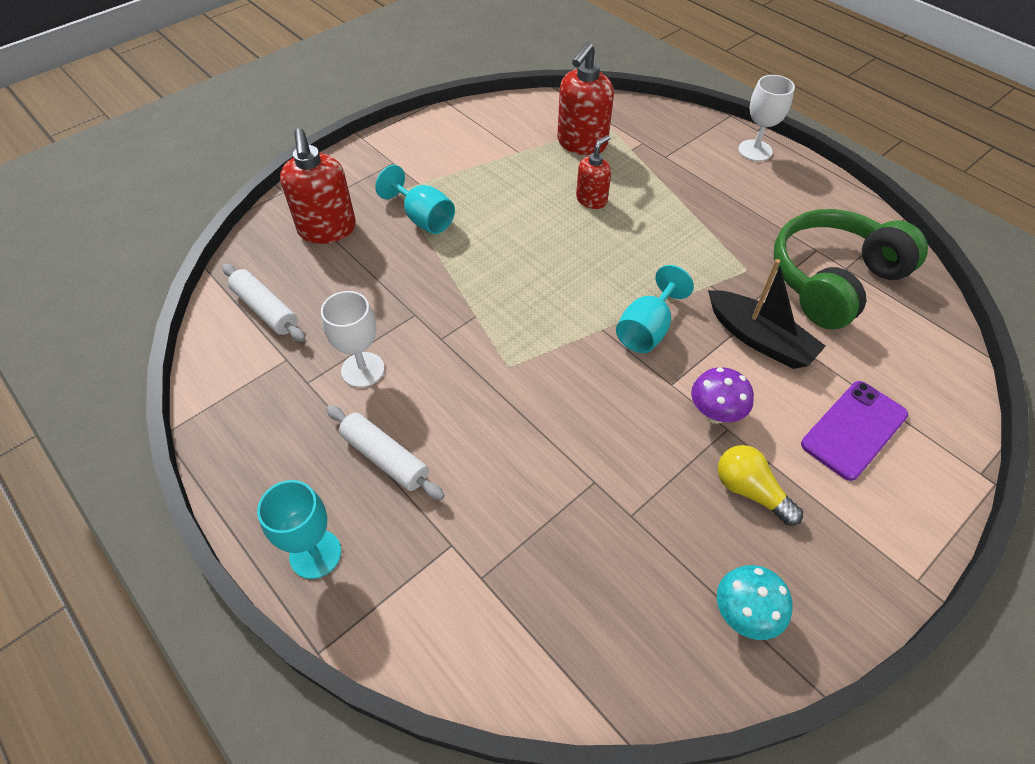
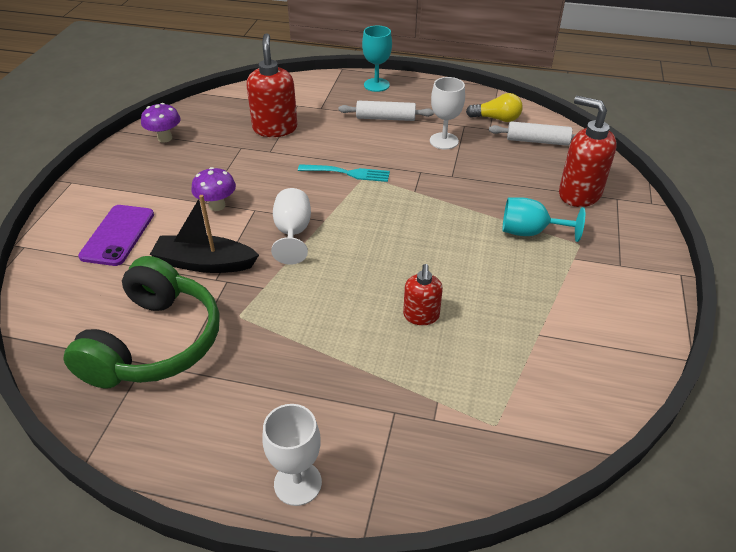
camera: 145 degrees right, 10 degrees down
(525, 382) = (347, 173): none -> turquoise fork
(581, 144) = (493, 379): red soap dispenser -> red soap dispenser (275, 128)
(647, 329) = (292, 233): turquoise goblet -> white goblet
(743, 614) = (165, 138): turquoise mushroom -> purple mushroom
(750, 491) = (178, 180): yellow light bulb -> yellow light bulb (496, 119)

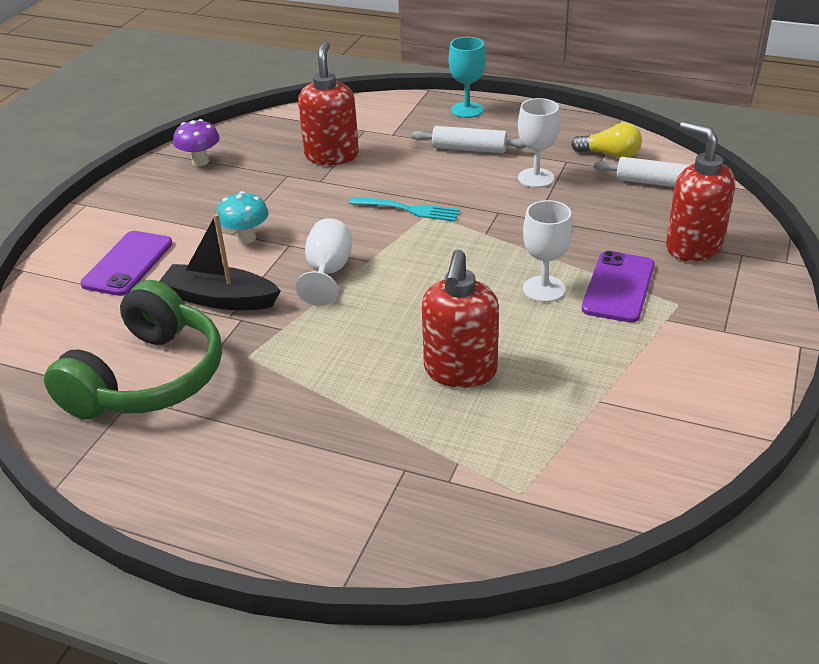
camera: 10 degrees right, 5 degrees down
(217, 206) = (246, 238): purple mushroom -> turquoise mushroom
(297, 483) = (278, 532): white goblet -> white goblet (544, 289)
(421, 316) = (460, 371): red soap dispenser -> red soap dispenser, size x1.69
(530, 232) = (618, 287): turquoise goblet -> purple phone

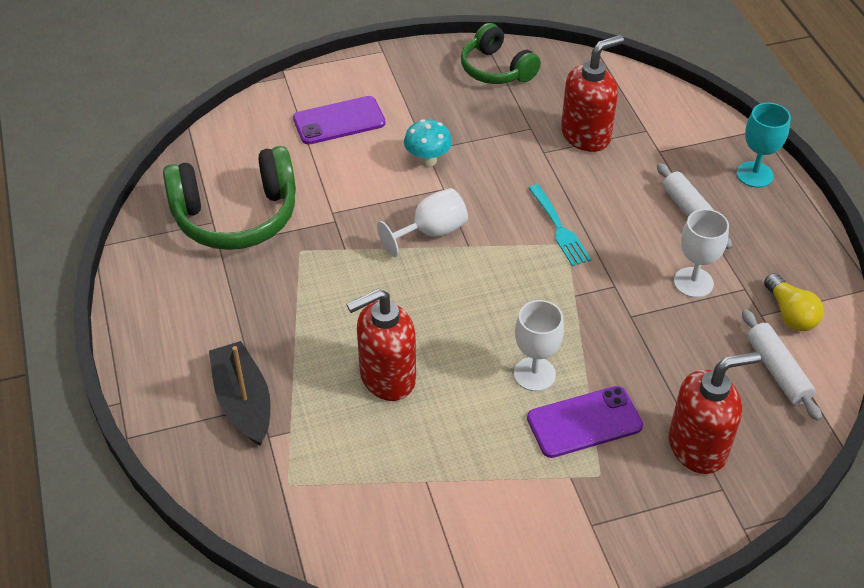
camera: 50 degrees right, 10 degrees up
(200, 161) = (496, 69): purple mushroom -> green headphones
(220, 299) = (346, 194): black boat -> black boat (243, 401)
(693, 247) = (698, 447): red soap dispenser -> red soap dispenser turned 60 degrees clockwise

